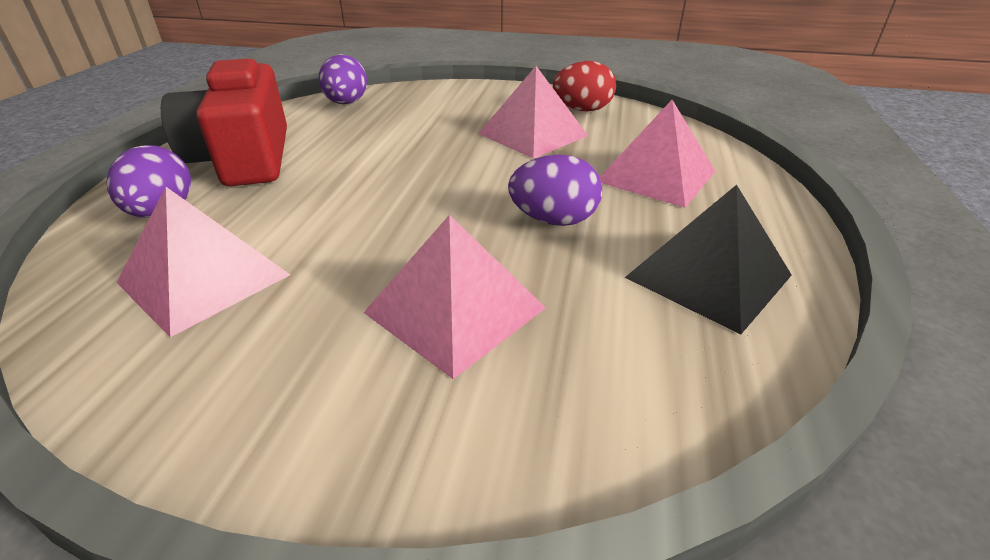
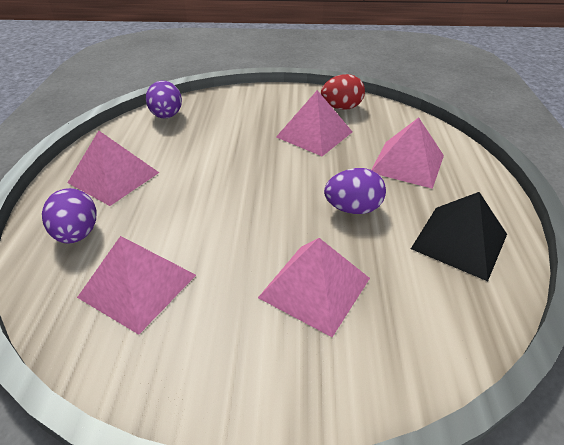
camera: 10 degrees left, 5 degrees up
(244, 158) = (113, 177): red camera -> pink pyramid

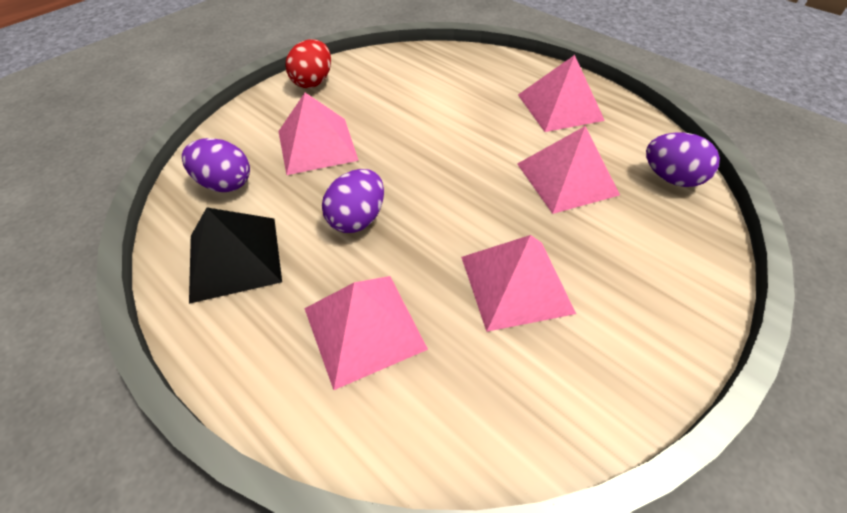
camera: 130 degrees right, 10 degrees up
(77, 234) = (496, 74): purple egg -> purple egg (225, 183)
(137, 286) = (416, 81): pink pyramid -> pink pyramid (567, 178)
(341, 108) = (568, 376): red egg -> red egg (313, 82)

